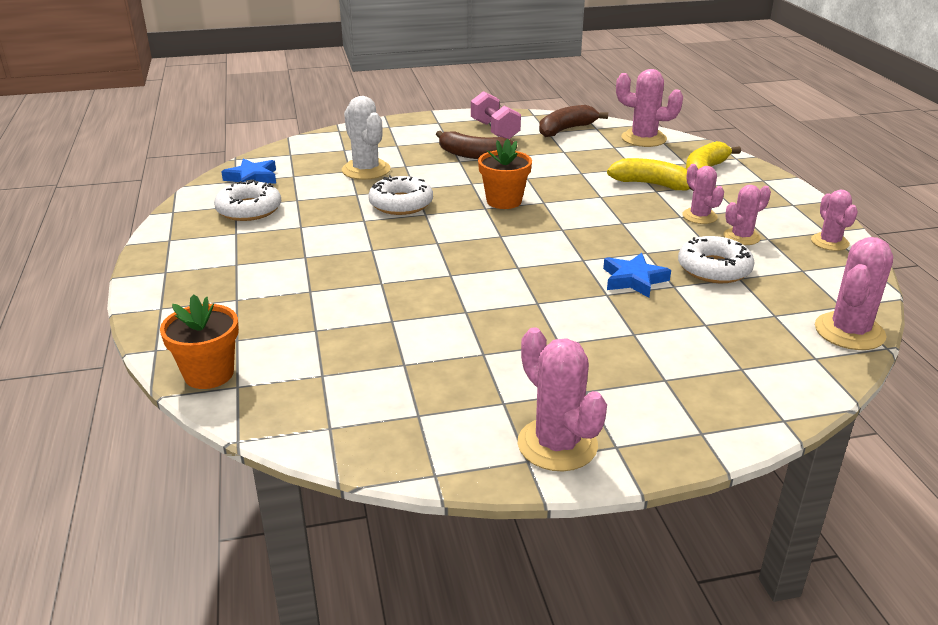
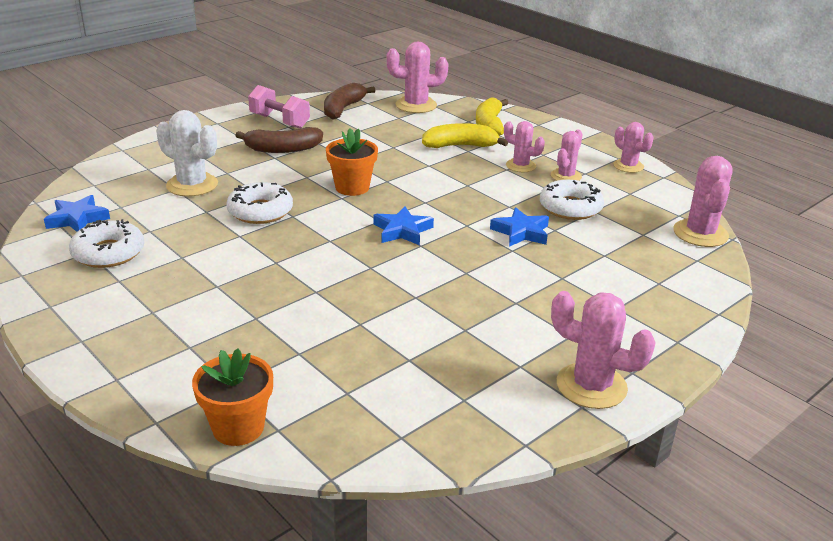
camera: 30 degrees left, 0 degrees up
(513, 250) = (402, 230): none -> blue star

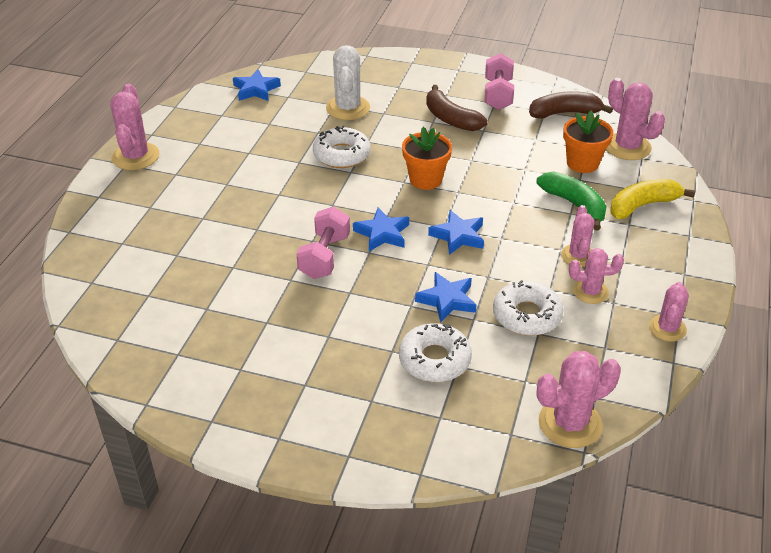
camera: 60 degrees right, 10 degrees up
(108, 253) = (227, 122): white donut -> white donut (434, 360)
(238, 427) = (83, 265): orange flower pot -> orange flower pot (582, 163)
(402, 268) = (324, 257): none -> pink dumbbell
(445, 200) = (458, 236): none -> blue star
(460, 146) = (574, 205): yellow banana -> green banana
(591, 386) = (241, 418): pink cactus -> pink cactus (135, 156)

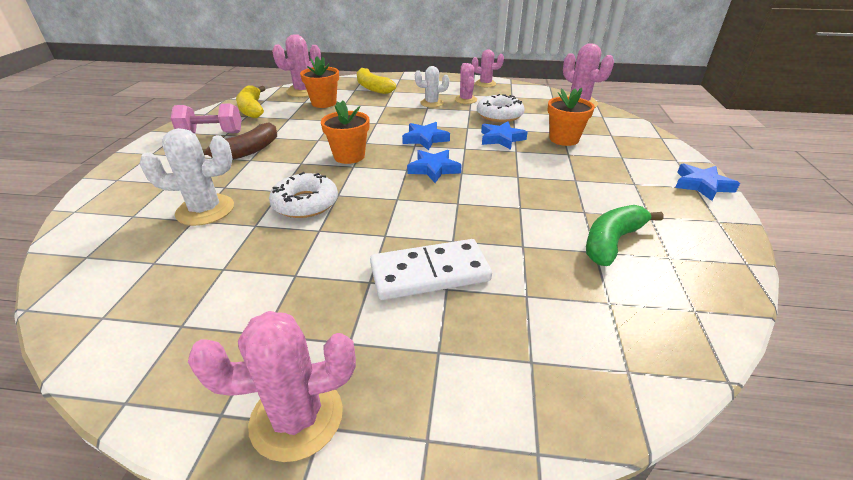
camera: 100 degrees left, 5 degrees down
(222, 212) = (429, 273): none -> white domino
(256, 89) = (115, 299): blue star -> blue star (702, 185)
(324, 257) = (478, 193): pink dumbbell -> none
(434, 360) = (564, 139): white donut -> orange flower pot
(564, 113) = (252, 109): brown banana -> yellow banana
(574, 205) = (376, 105): green banana -> green banana (612, 242)
(578, 256) = (431, 103): pink cactus -> white cactus

